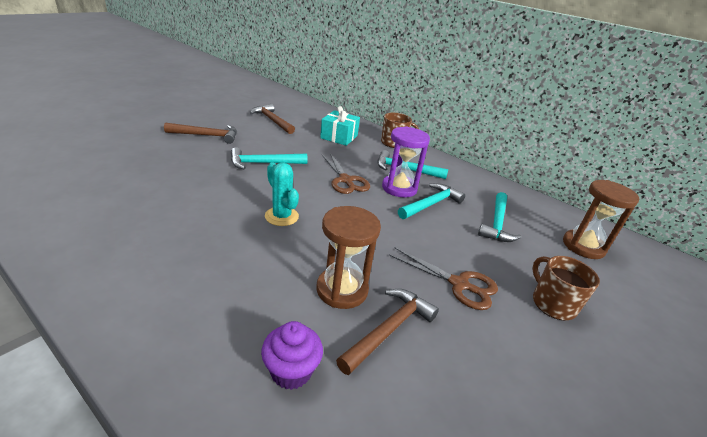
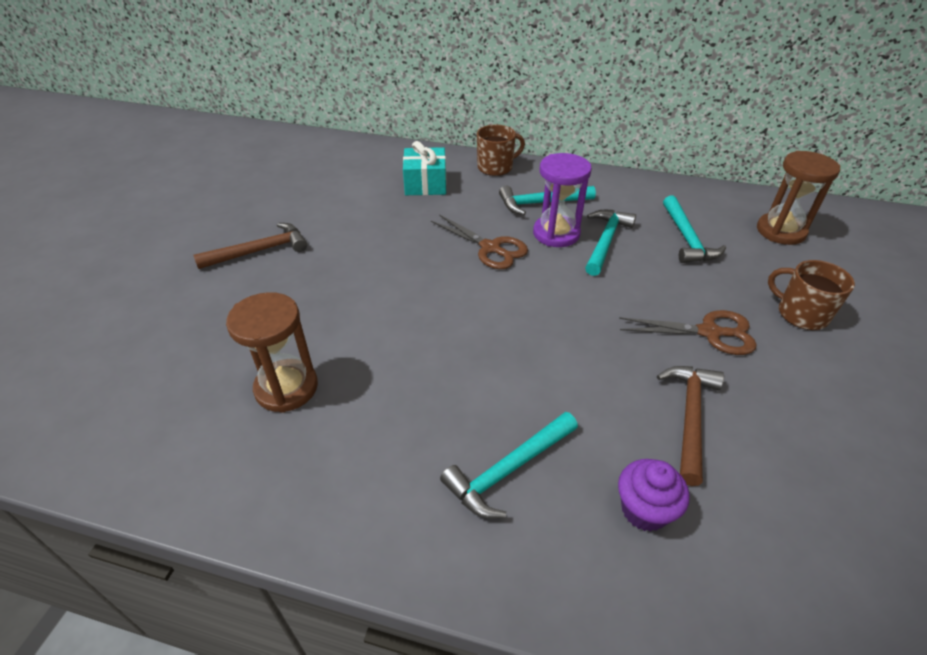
camera: 20 degrees left, 10 degrees up
(263, 163) = (374, 264): turquoise hammer -> turquoise hammer (508, 470)
(272, 120) = (319, 190): brown hammer -> none
(281, 216) = (467, 332): turquoise cactus -> none
(342, 290) = (610, 395): brown hourglass -> brown hourglass (286, 388)

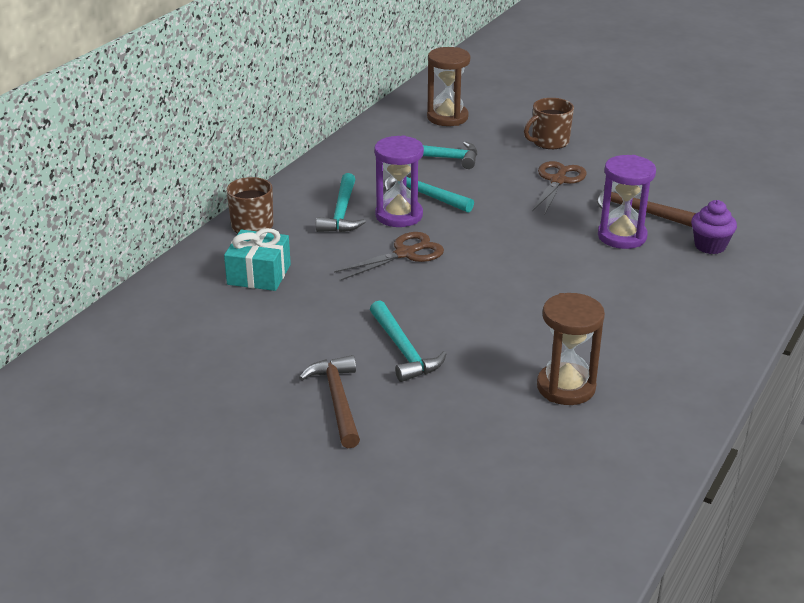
camera: 75 degrees left, 10 degrees down
(508, 470) = (672, 290): turquoise hammer -> turquoise hammer (403, 351)
(613, 406) = (622, 236): none -> purple hourglass

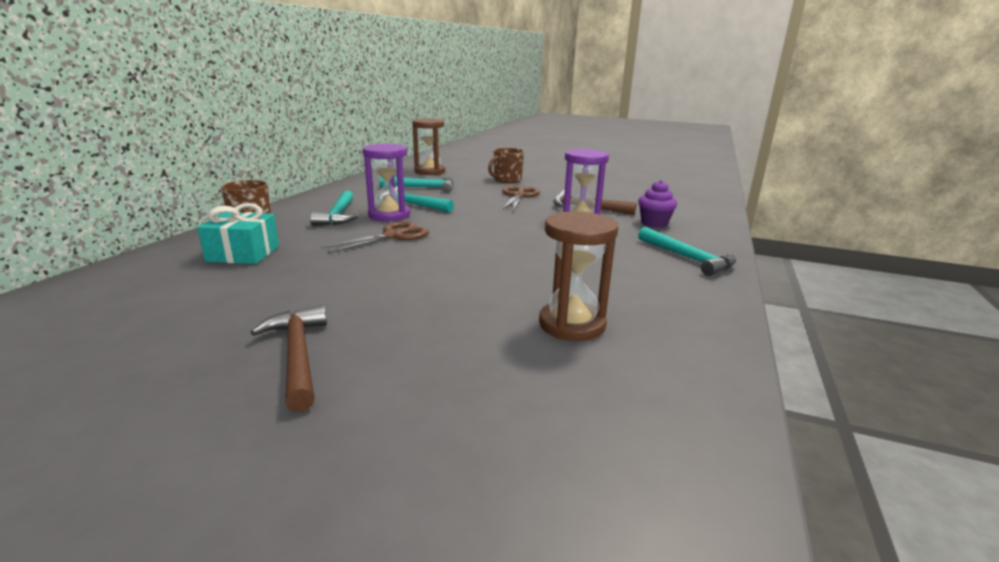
camera: 10 degrees left, 10 degrees down
(403, 351) = (387, 303): turquoise hammer -> turquoise hammer (688, 258)

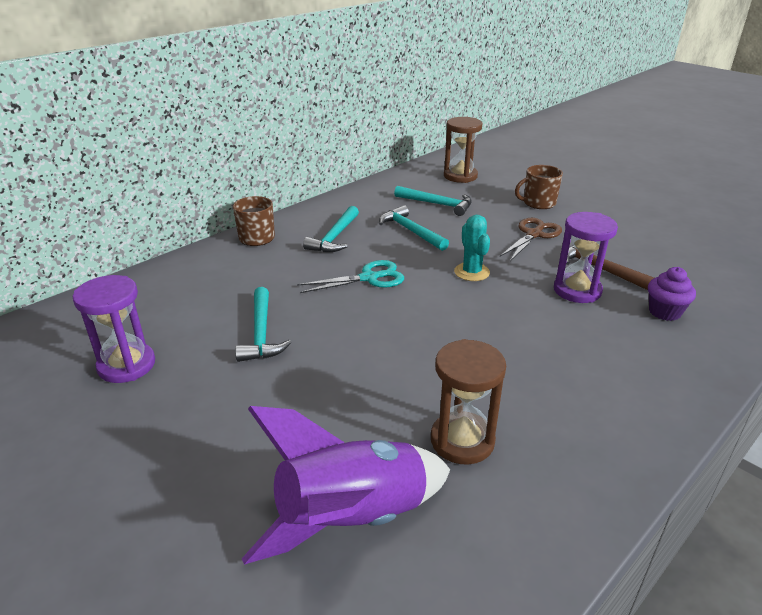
camera: 25 degrees right, 10 degrees up
(243, 254) = (235, 278): turquoise gift -> none
(298, 355) = (226, 411): brown hammer -> none
(389, 215) = (381, 245): purple hourglass -> purple hourglass (127, 365)
(393, 236) = (369, 278): brown scissors -> turquoise scissors
(486, 221) = (471, 272): none -> turquoise cactus
(514, 409) = (352, 519): none -> purple rocket
(688, 258) = (660, 379): turquoise hammer -> turquoise hammer (261, 334)

